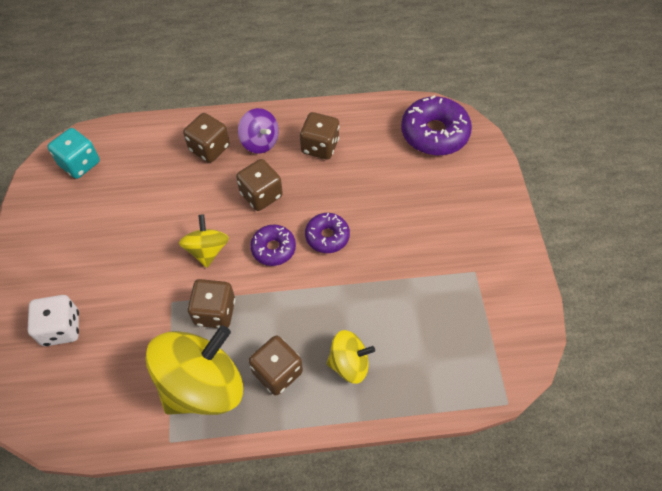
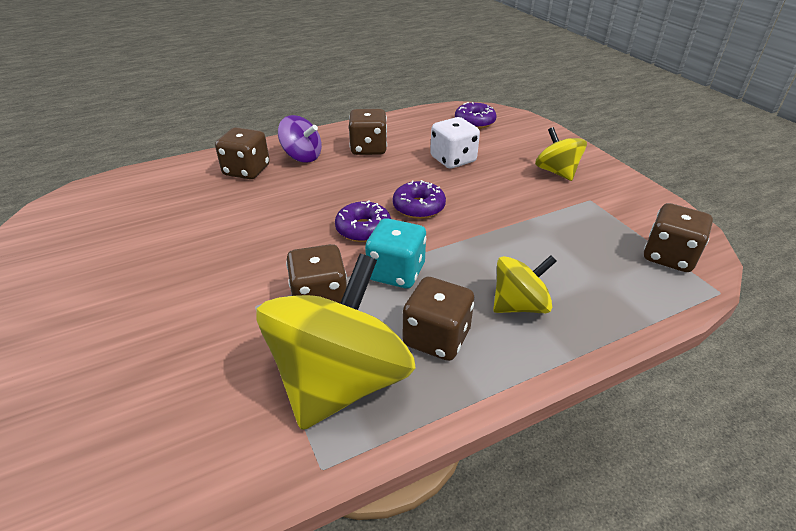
camera: 20 degrees left, 20 degrees down
(61, 328) = (92, 376): white dice -> white dice (453, 160)
(80, 164) = (84, 211): turquoise dice -> turquoise dice (396, 272)
(207, 250) = (282, 248): yellow spinning top -> yellow spinning top (556, 172)
(261, 195) = (325, 192): brown dice -> brown dice (669, 256)
(434, 133) = (474, 122): purple donut -> purple donut, size x0.59

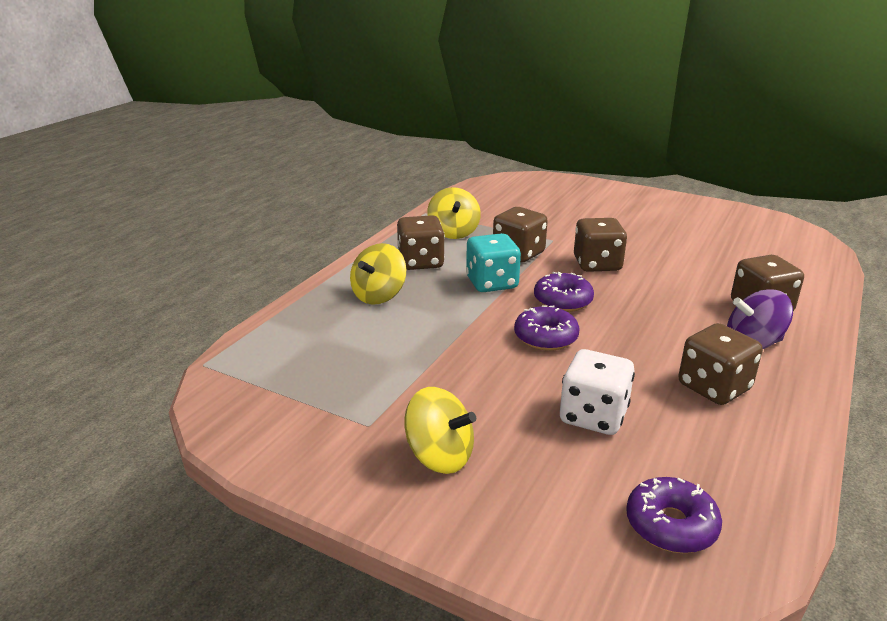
camera: 145 degrees right, 10 degrees down
(341, 381) = (453, 232): yellow spinning top -> yellow spinning top, size x0.53
(669, 256) = (256, 381): brown dice -> brown dice (597, 264)

